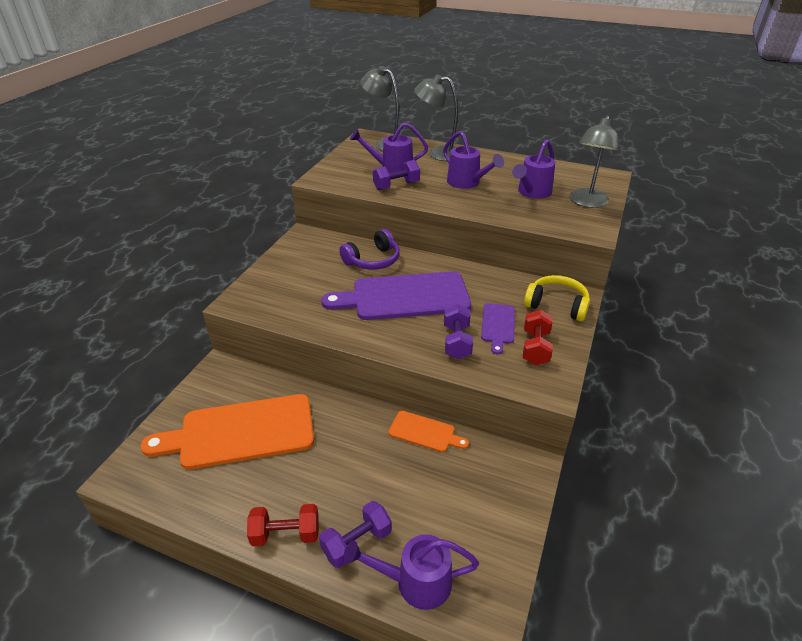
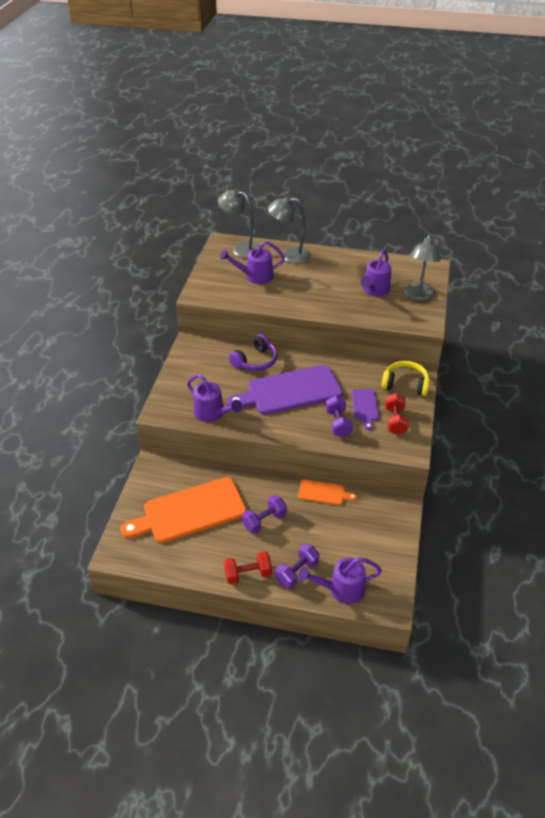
camera: 10 degrees left, 5 degrees up
(396, 186) = (264, 295): purple dumbbell -> purple dumbbell (264, 521)
(467, 183) = (321, 286): purple watering can -> purple watering can (212, 414)

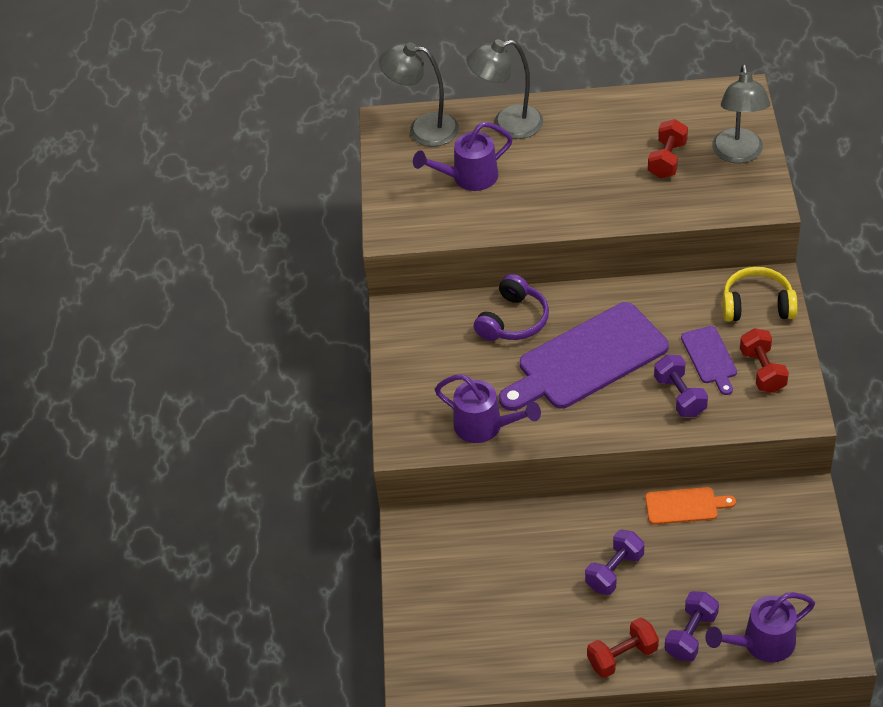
camera: 10 degrees left, 5 degrees up
(189, 511) = (498, 585): orange cutting board -> none
(374, 290) = (667, 160): purple watering can -> red dumbbell

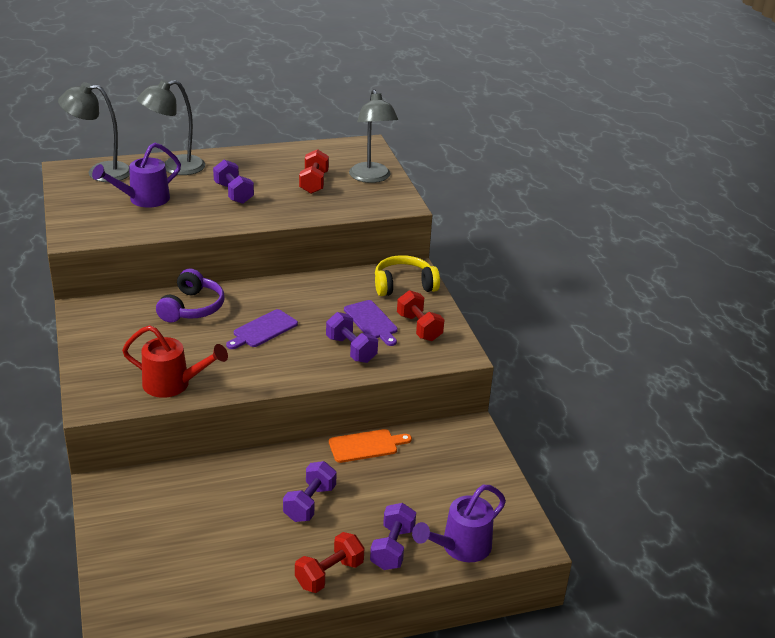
camera: 20 degrees left, 15 degrees down
(485, 426) = (173, 384): purple watering can -> red watering can
(571, 173) = (233, 193): none -> purple dumbbell
(587, 359) = (263, 330): purple cutting board -> purple cutting board, size x0.48

